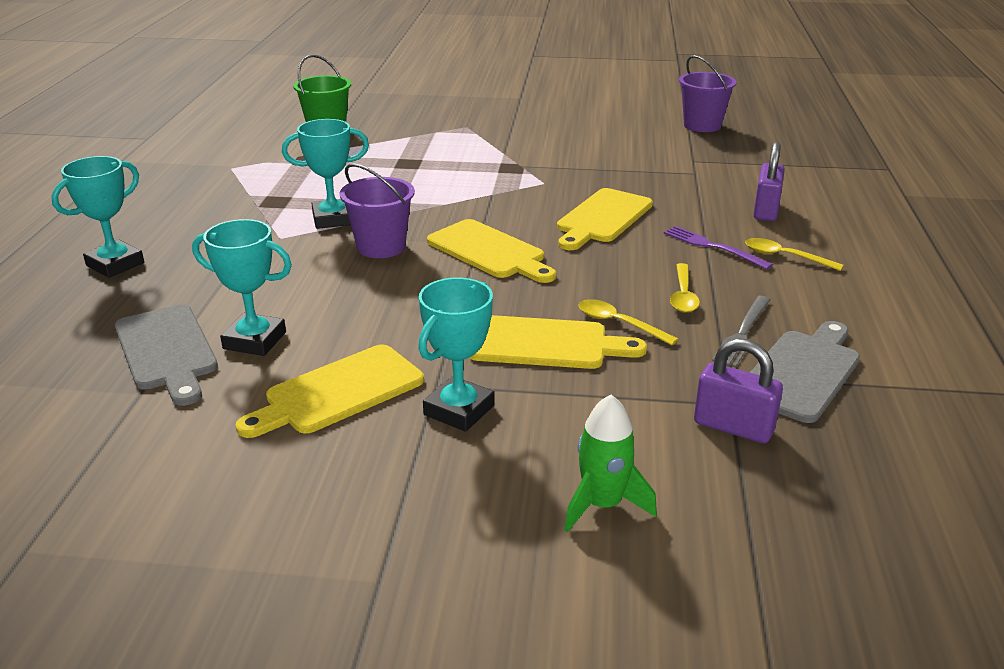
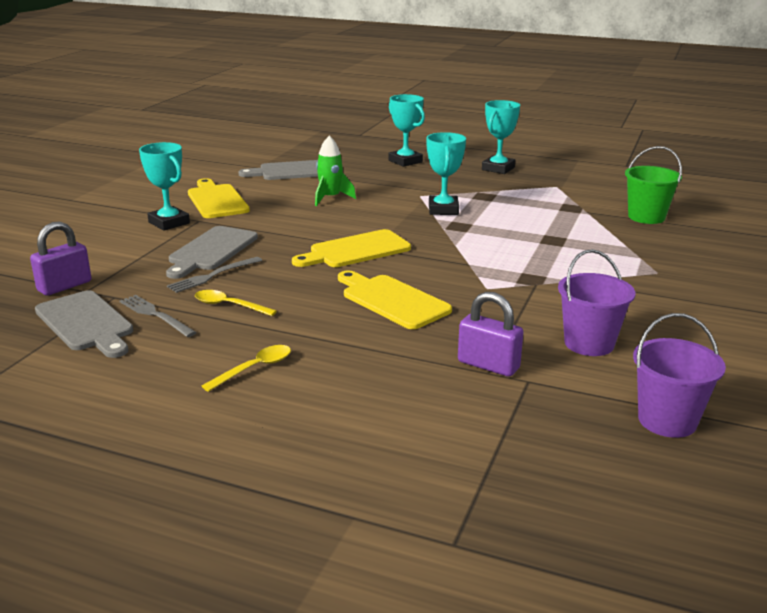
camera: 105 degrees right, 5 degrees down
(255, 340) = (287, 186): turquoise trophy -> turquoise trophy (498, 169)
(381, 247) = (386, 220): purple bucket -> purple bucket (589, 343)
(545, 344) = (211, 251): yellow cutting board -> grey cutting board
(602, 505) = (54, 243): green rocket -> green rocket (330, 198)
(618, 323) = (213, 276): yellow spoon -> grey fork
(713, 247) = (300, 338): purple fork -> none
(766, 211) = (362, 389): purple padlock -> purple padlock (488, 365)

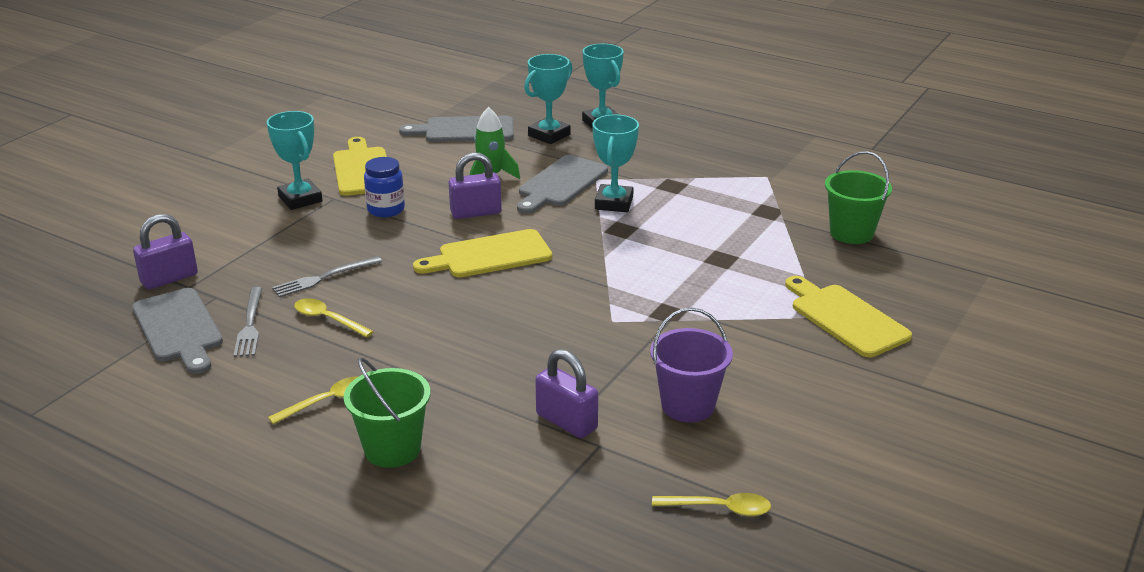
camera: 10 degrees right, 5 degrees up
(155, 315) = (250, 324): grey fork -> grey fork turned 150 degrees counterclockwise
(211, 251) = (333, 243): grey cutting board -> grey cutting board (560, 183)
(249, 225) = (386, 210): none -> blue jar
(329, 223) = (476, 212): none -> purple padlock
(335, 401) = (392, 449): none -> green bucket
(392, 300) = (501, 328): yellow cutting board -> yellow cutting board (845, 318)
(498, 169) = (709, 143): turquoise trophy -> turquoise trophy (549, 135)
(667, 420) = (720, 508): purple bucket -> yellow spoon

